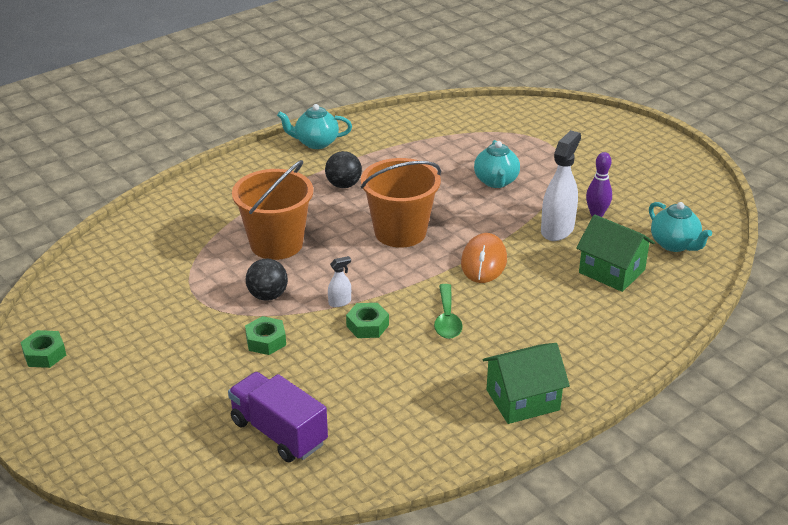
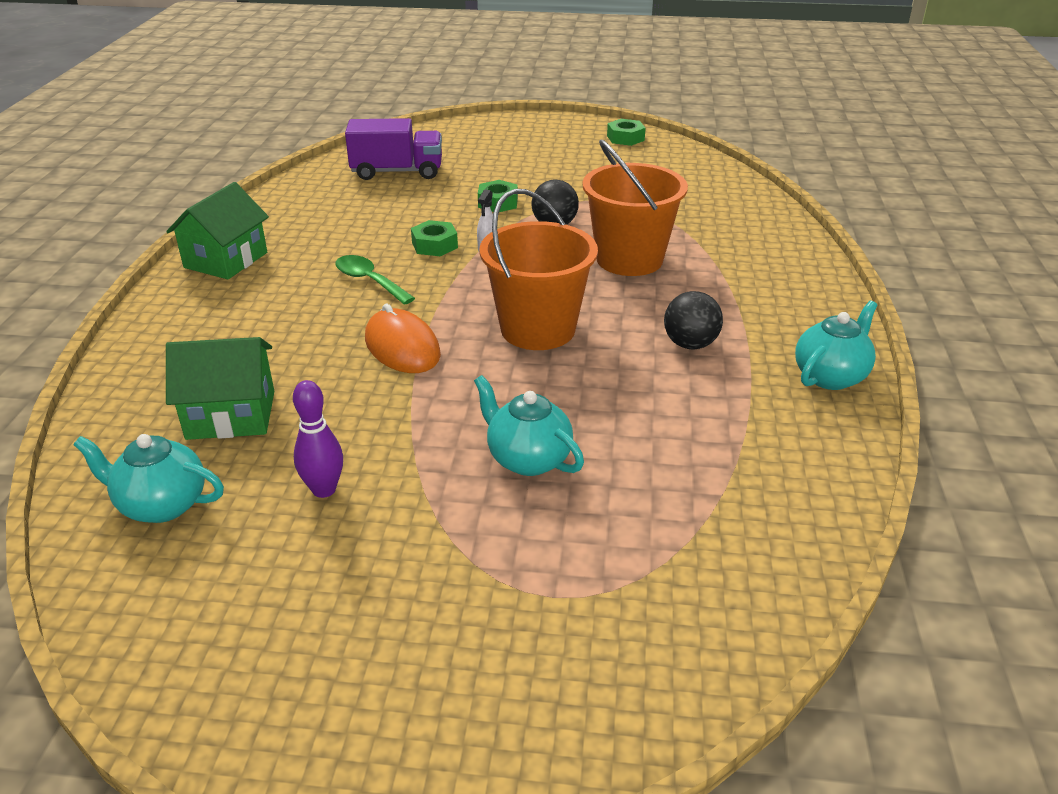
camera: 135 degrees right, 0 degrees up
(557, 229) = (357, 433): white spray bottle -> none

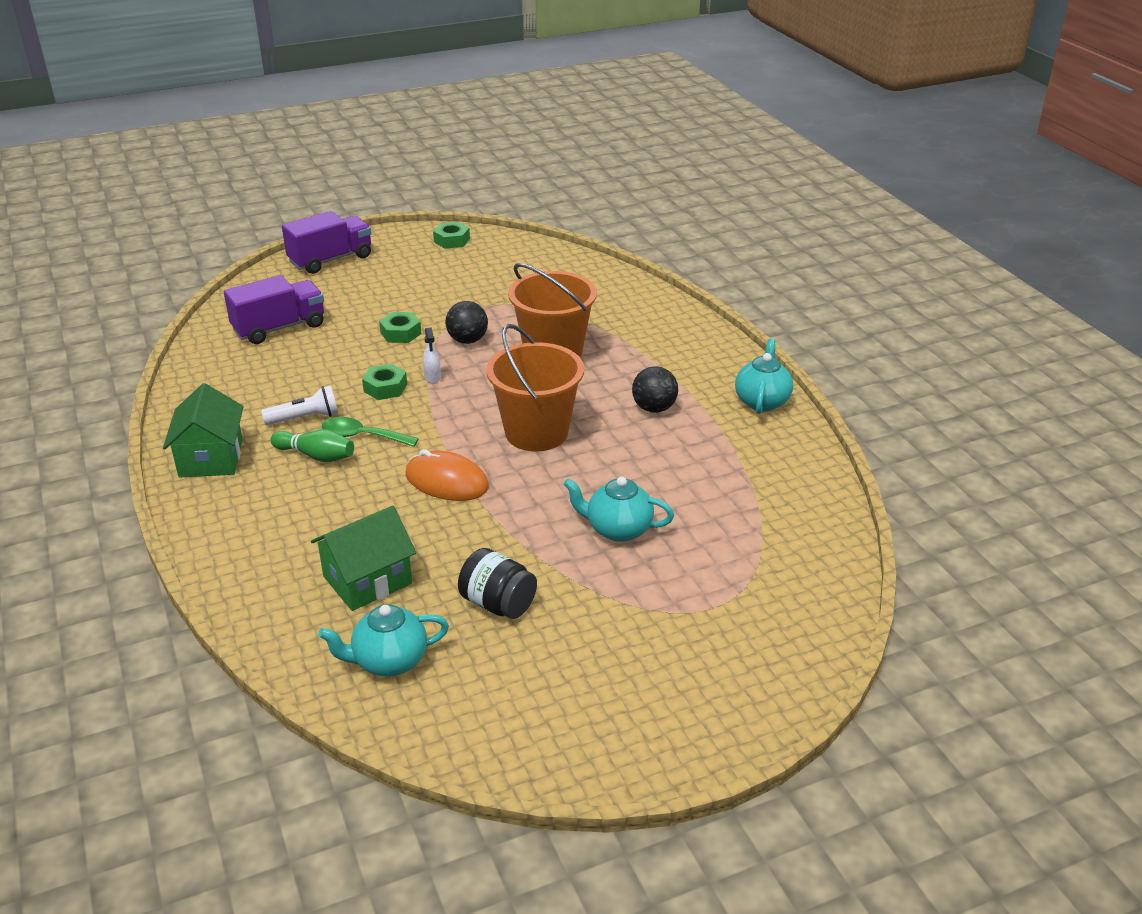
camera: 30 degrees left, 0 degrees up
(311, 285) = (316, 456): none -> green bowling pin
(324, 489) = (498, 604): purple bowling pin -> black jar
(338, 250) = (305, 418): none -> white flashlight
(499, 129) = (331, 260): none -> purple truck

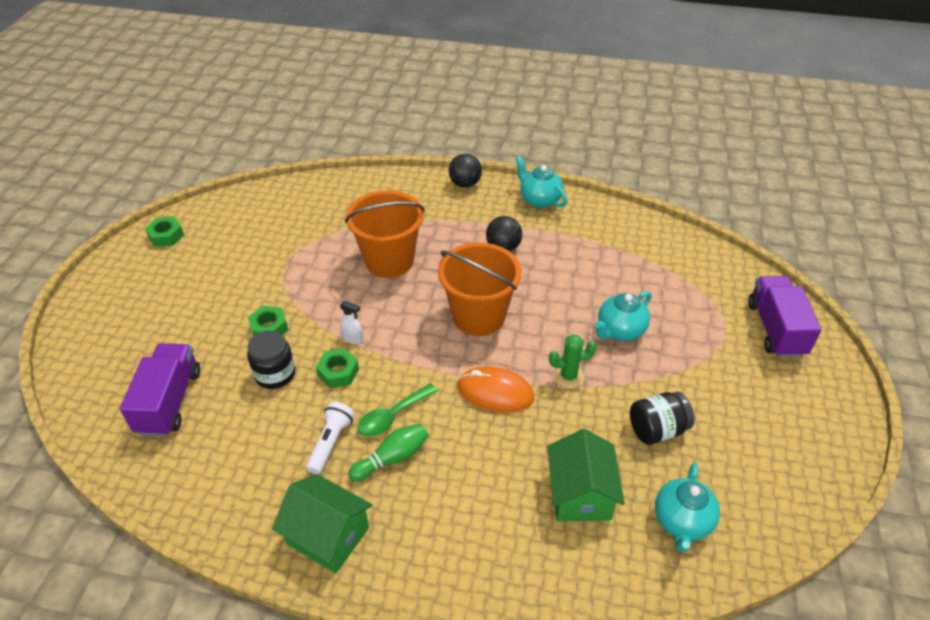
camera: 55 degrees left, 10 degrees up
(331, 260) = (98, 319): purple truck -> purple truck (775, 329)
(353, 359) = (275, 374): none -> black jar
(447, 481) = (495, 392): orange mouse -> orange mouse turned 45 degrees clockwise
(467, 340) = (323, 295): black ball -> black ball (465, 184)
(513, 518) = (568, 376): none -> green cactus

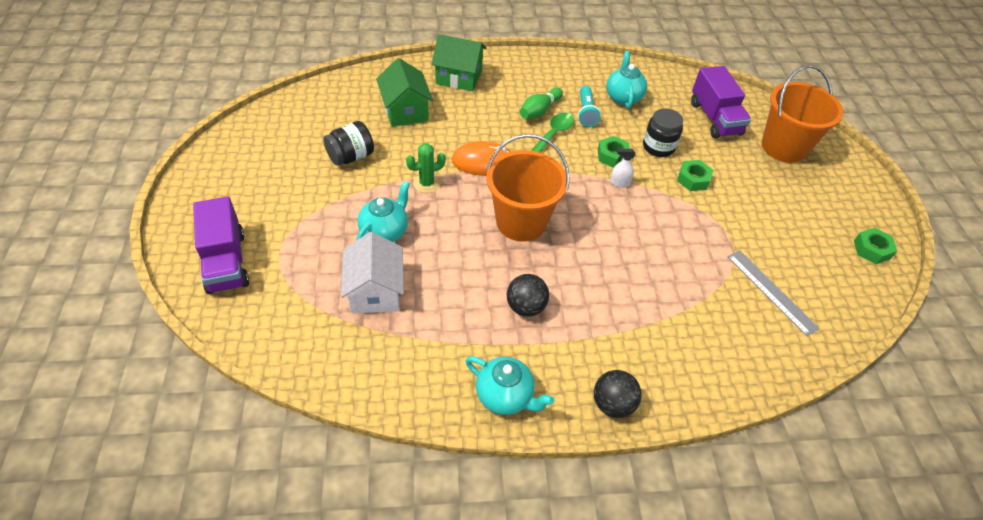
camera: 160 degrees right, 5 degrees up
(289, 223) = (771, 291): none -> grey ruler
(328, 536) = (556, 70): green house -> green house (458, 77)
(331, 442) = (586, 113): white flashlight -> turquoise flashlight
(389, 260) = (636, 265): orange bucket -> orange bucket (783, 147)
(631, 280) = (375, 291): none -> white house
(682, 521) = (335, 107): turquoise teapot -> turquoise teapot (623, 97)

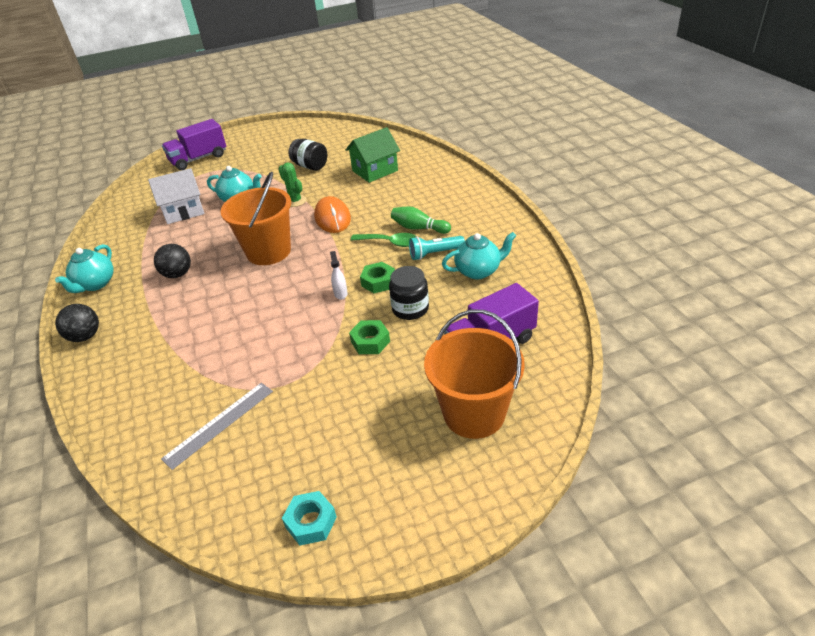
camera: 80 degrees right, 10 degrees down
(458, 77) = (436, 180): green house -> none
(871, 249) = (311, 522): green nut -> turquoise nut

